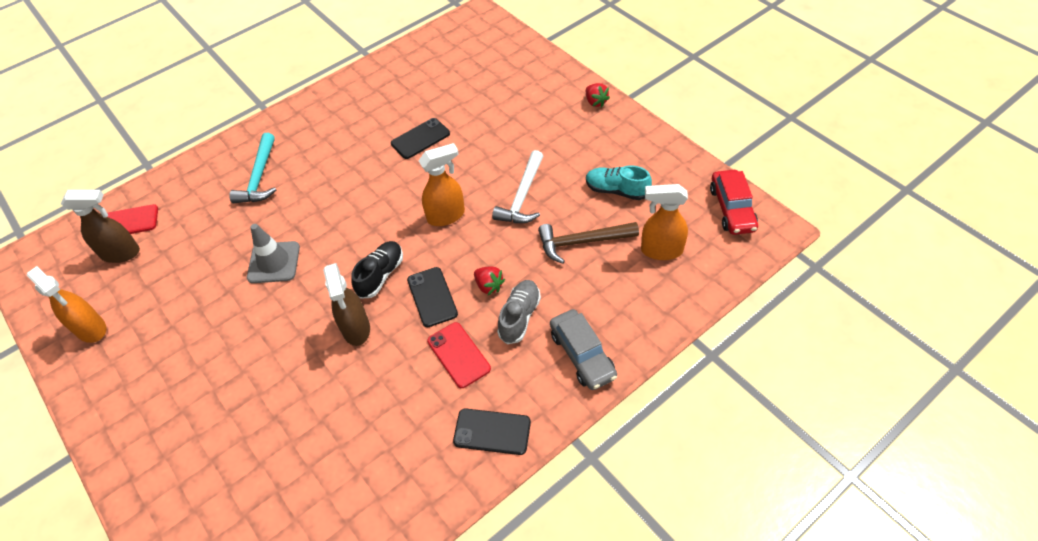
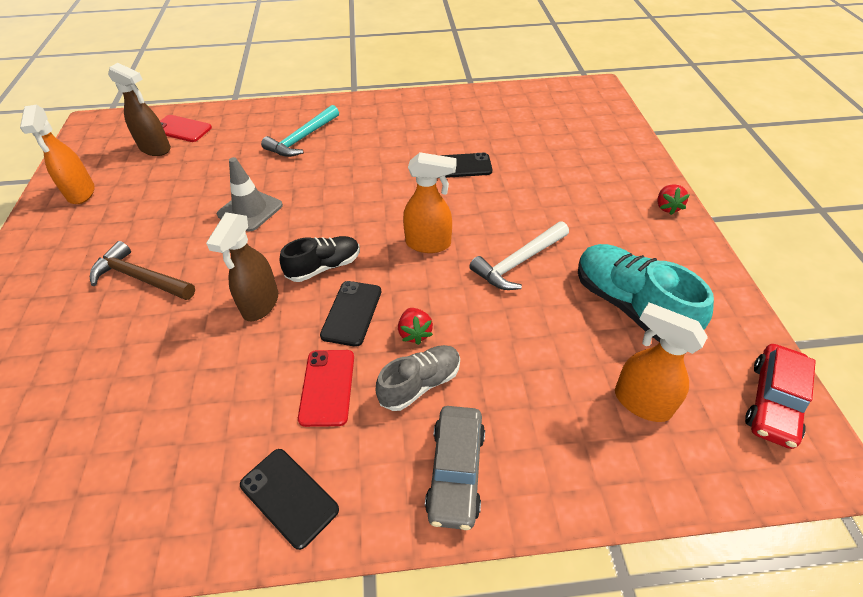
camera: 30 degrees right, 5 degrees down
(582, 242) = (549, 341): brown hammer -> brown hammer (140, 278)
(616, 190) = (630, 306): turquoise shoe -> turquoise shoe, size x1.62

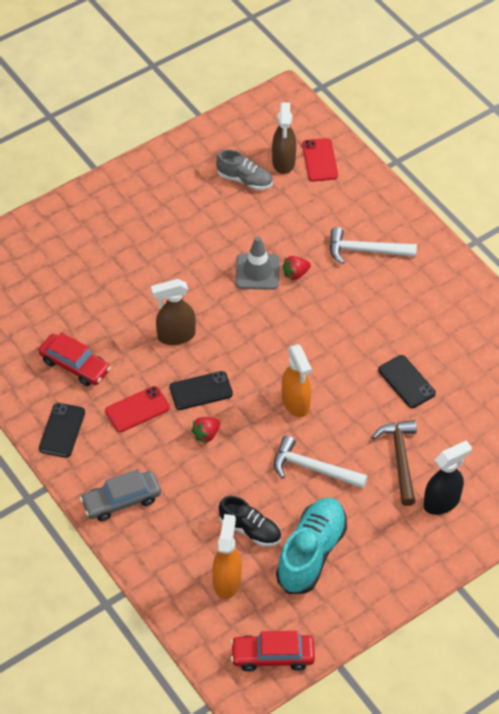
camera: 60 degrees right, 5 degrees up
(81, 193) = (205, 157): orange spray bottle -> none
(140, 278) = (155, 255): brown hammer -> brown hammer (400, 459)
(202, 429) = (75, 365): none -> red car
(302, 139) = (366, 251): turquoise hammer -> white hammer
(324, 267) = (231, 352): black shoe -> black shoe (250, 530)
(420, 384) = (169, 456): grey shoe -> grey shoe (245, 180)
(608, 193) = (442, 502): none -> black spray bottle
(667, 207) = (450, 550): red strawberry -> red strawberry (295, 274)

